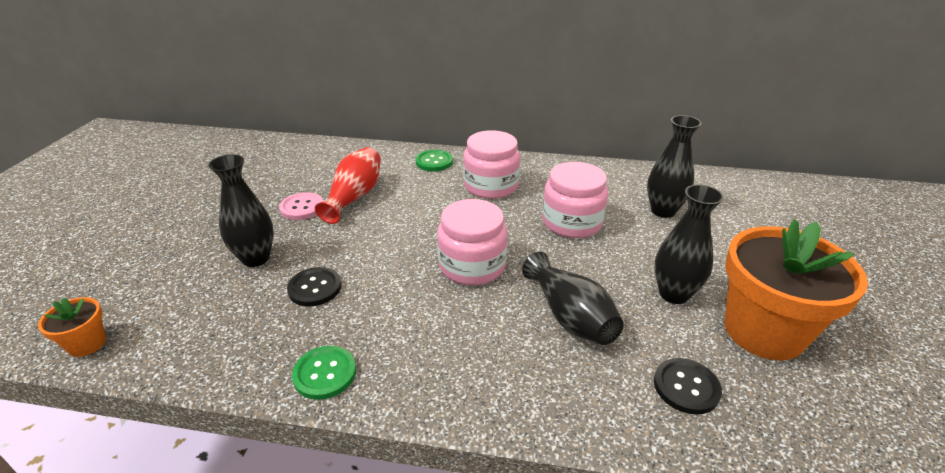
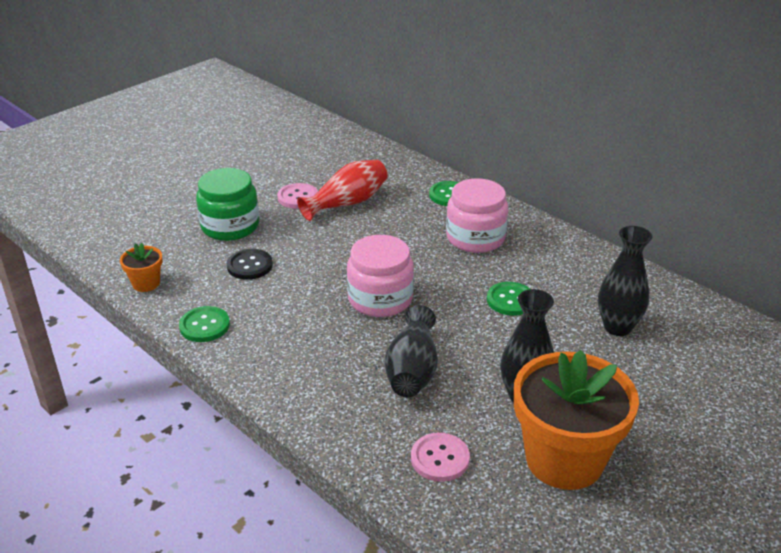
camera: 35 degrees right, 0 degrees up
(87, 344) = (89, 243): orange flower pot -> orange flower pot (146, 283)
(256, 258) = (230, 226): black vase -> green jar
(571, 222) = (510, 300): pink jar -> green button
(686, 387) = (440, 458): black button -> pink button

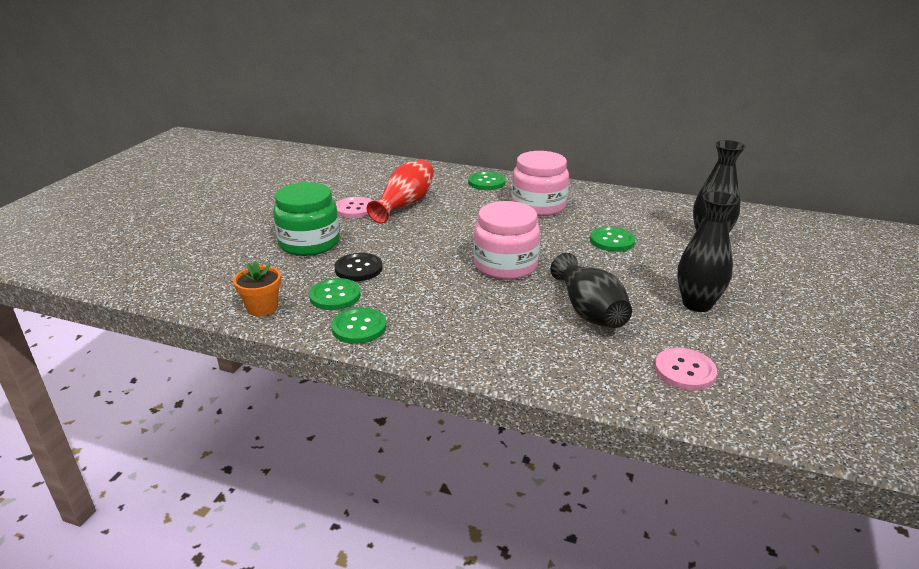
camera: 25 degrees left, 5 degrees down
(209, 288) = (335, 296): none -> green button
(564, 459) = (778, 340): orange flower pot -> none

